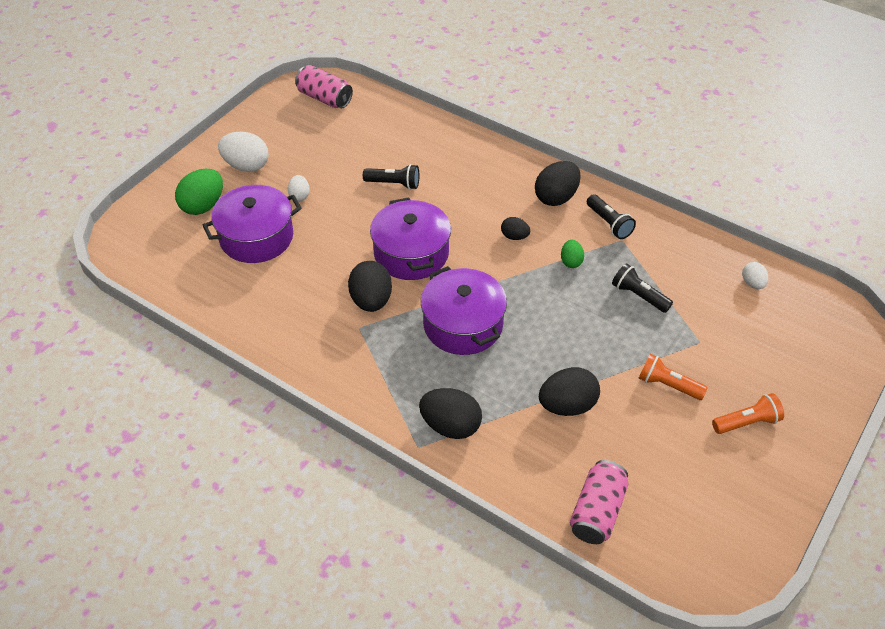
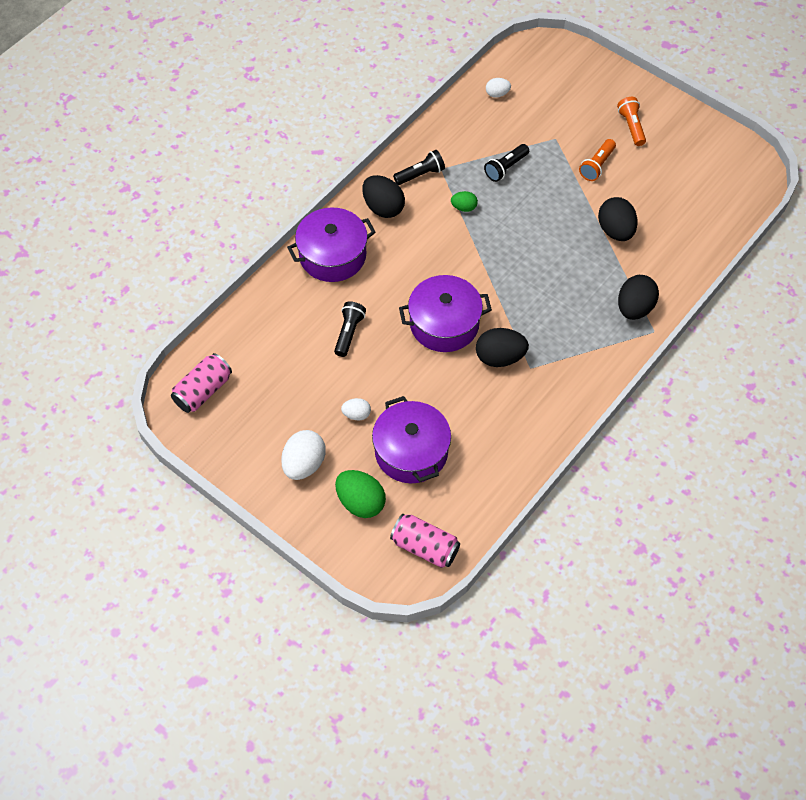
camera: 85 degrees left, 10 degrees up
(463, 324) = (531, 291): purple pot -> purple pot (332, 255)
(514, 236) = (430, 244): black egg -> none
(597, 511) = (708, 226): pink can -> pink can (425, 547)

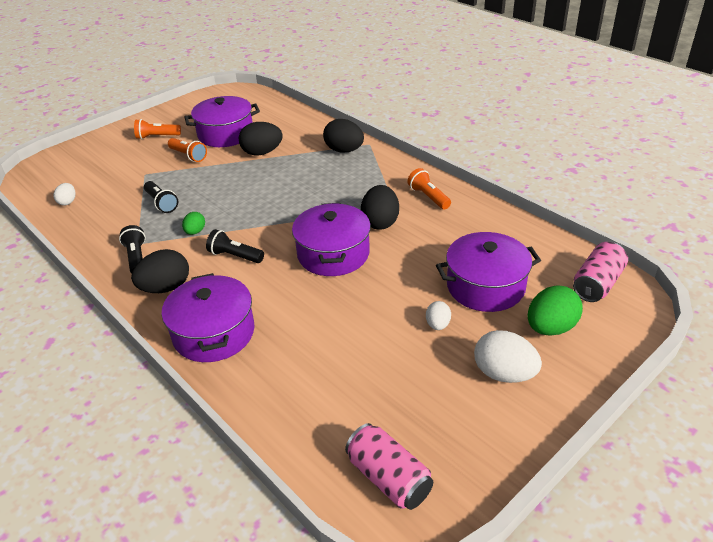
camera: 80 degrees left, 20 degrees down
(349, 333) = (327, 325): black flashlight -> black flashlight (235, 256)
(552, 398) = (428, 197): none -> orange flashlight
(649, 188) = (226, 134): none -> purple pot

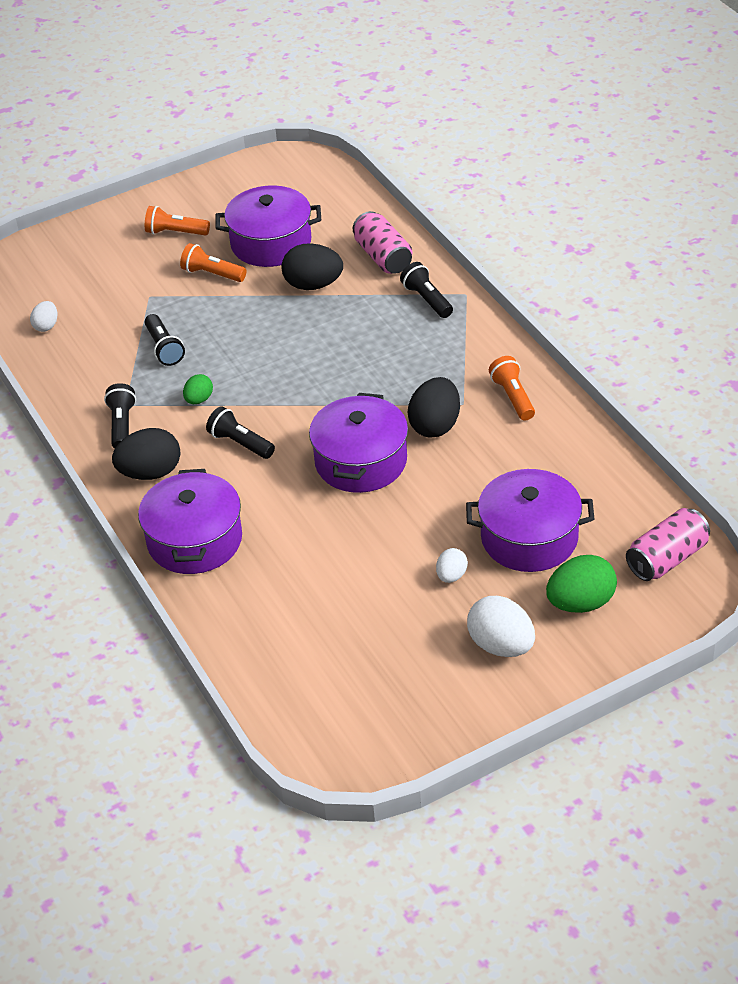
camera: 15 degrees right, 5 degrees up
(188, 156) = (212, 274): orange flashlight -> orange flashlight turned 150 degrees clockwise
(344, 150) = (427, 300): black egg -> black flashlight
(389, 478) = (336, 727): pink can -> pink can (383, 257)

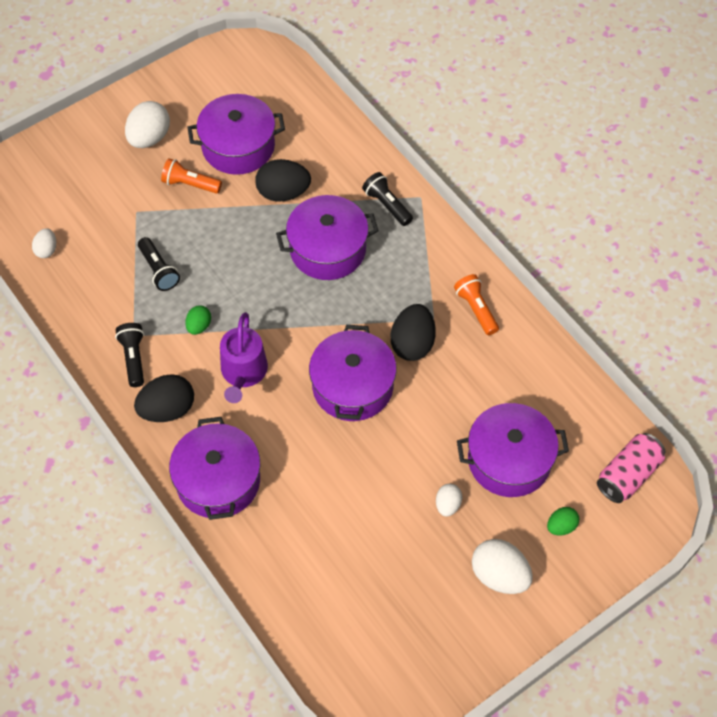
camera: 10 degrees left, 15 degrees up
(175, 232) = (149, 138): orange flashlight -> white egg
(240, 443) = (243, 372): black flashlight -> purple watering can
(354, 336) = (327, 249): none -> purple pot
(383, 257) = (341, 158): pink can -> none
(580, 603) = (561, 526): green egg -> green egg, size x0.55

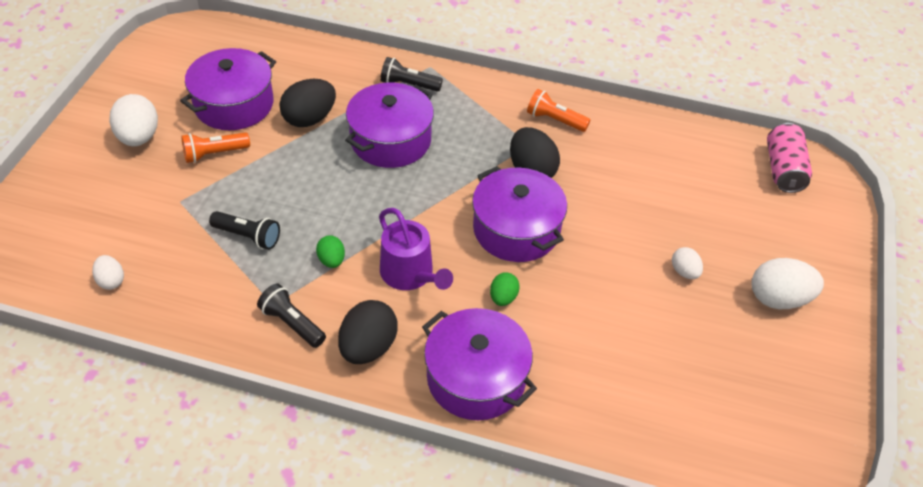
camera: 40 degrees left, 10 degrees down
(509, 460) = (693, 210): purple pot -> none
(561, 526) = (780, 233): green egg -> green egg (503, 297)

